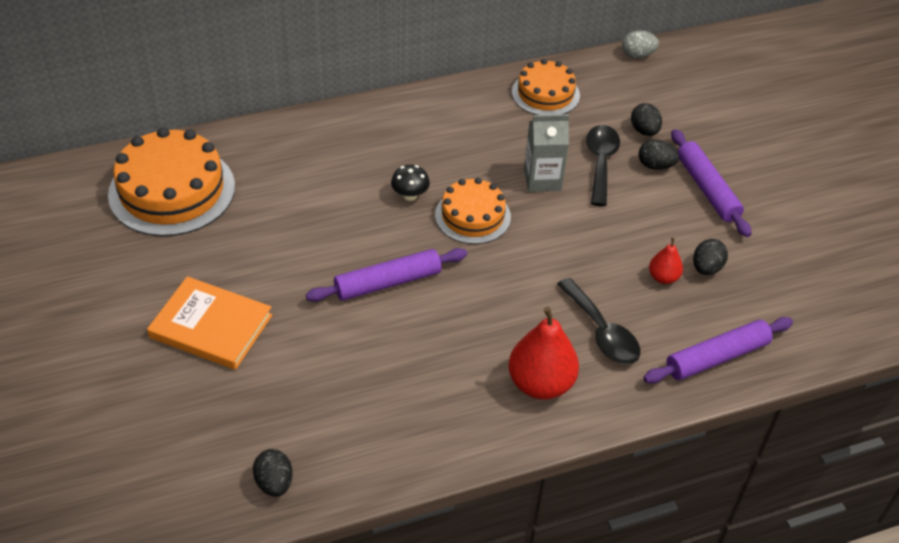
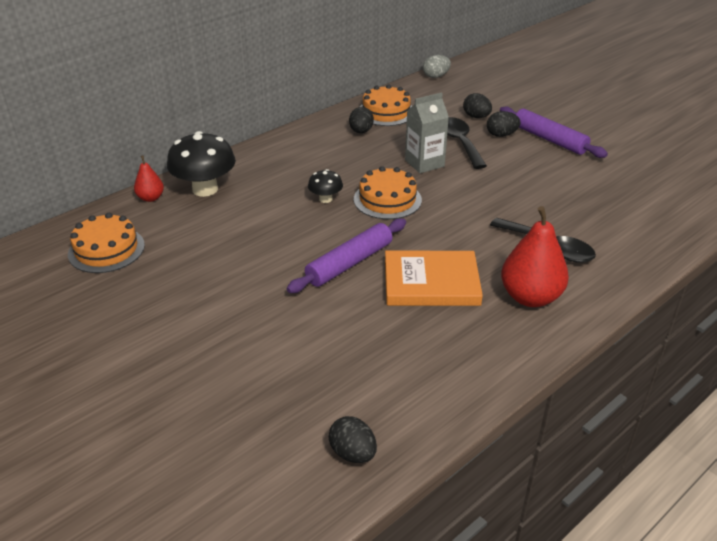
camera: 20 degrees left, 10 degrees down
(172, 190) = (106, 249): orange cake -> orange cake, size x0.61
(211, 326) = (207, 342): orange book -> orange book (431, 282)
(298, 144) = (205, 189): none -> black mushroom
(663, 277) = (564, 200): red pear -> red pear (151, 198)
(706, 268) = (590, 186): black egg -> black egg (361, 131)
(716, 357) = (646, 239): purple rolling pin -> none

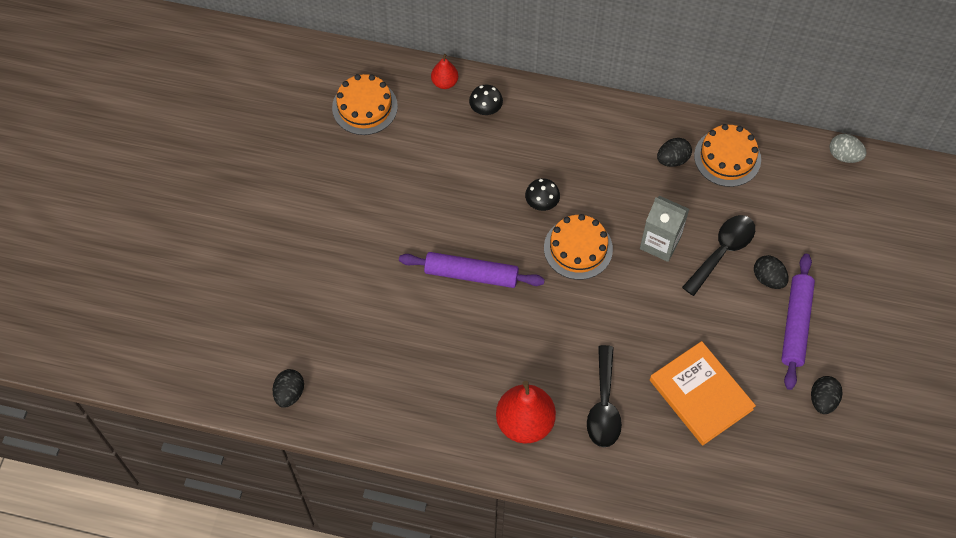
camera: 55 degrees right, 25 degrees up
(205, 189) = (485, 109): black mushroom -> black mushroom, size x0.52
(431, 282) = (490, 344): orange book -> orange book (701, 395)
(476, 117) = (786, 239): black egg -> black egg (822, 400)

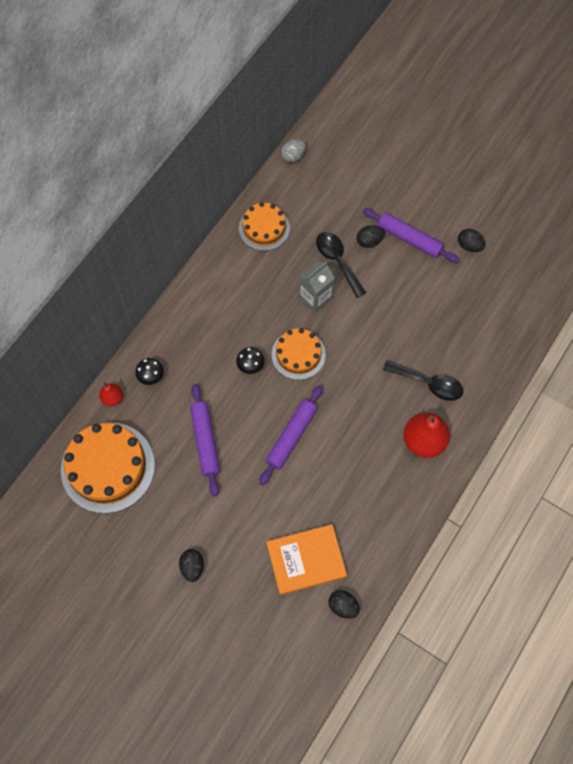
camera: 70 degrees left, 5 degrees up
(364, 107) = (108, 467): orange cake -> orange cake, size x1.65
(430, 189) = (205, 441): none -> purple rolling pin
(672, 160) = (251, 264): black egg -> black egg (192, 567)
(701, 395) = (441, 318): orange book -> orange book (306, 560)

